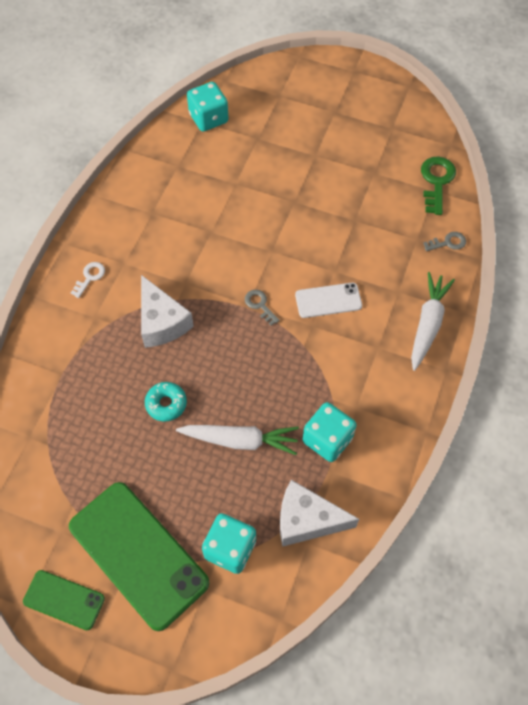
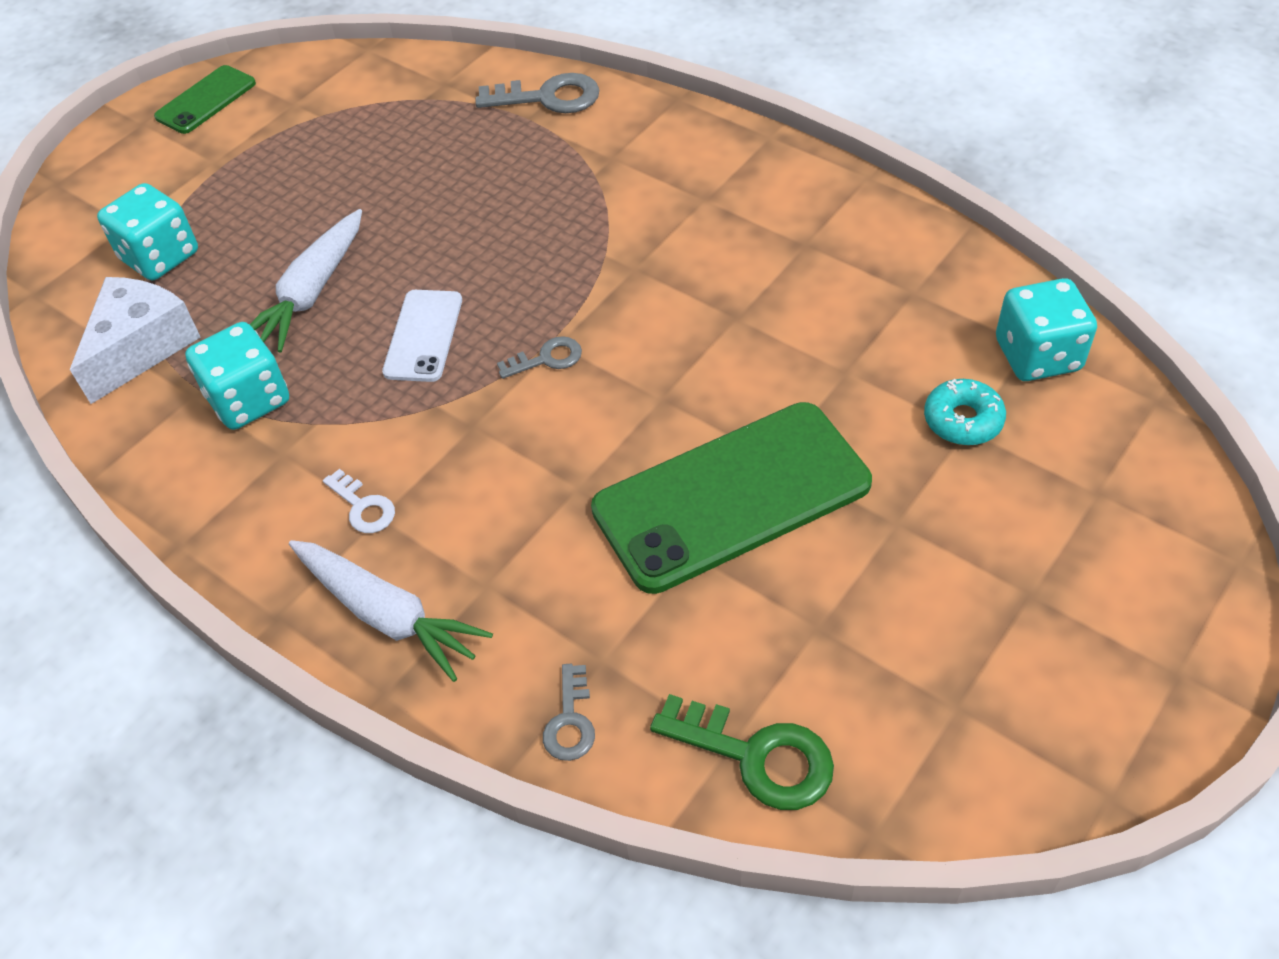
camera: 110 degrees right, 10 degrees down
(40, 367) = (548, 97): none -> grey key
(90, 277) = (690, 157): white key -> white key (363, 507)
(138, 554) = (216, 167): green phone -> green phone (731, 496)
(161, 322) = (568, 230): white cheese -> none
(166, 404) = (419, 218): turquoise donut -> turquoise donut (963, 420)
(328, 300) = (514, 461): white phone -> white phone (423, 336)

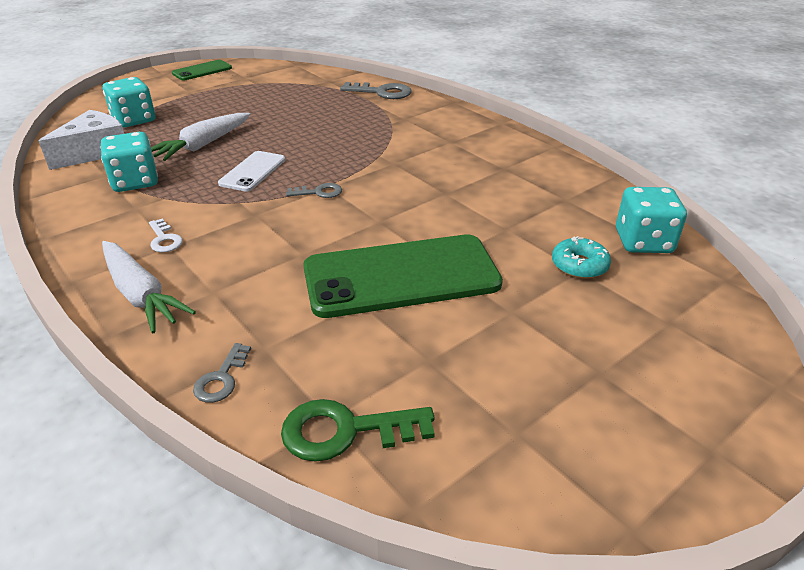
camera: 10 degrees right, 15 degrees down
(756, 756) = (345, 431): green key -> green key turned 135 degrees clockwise

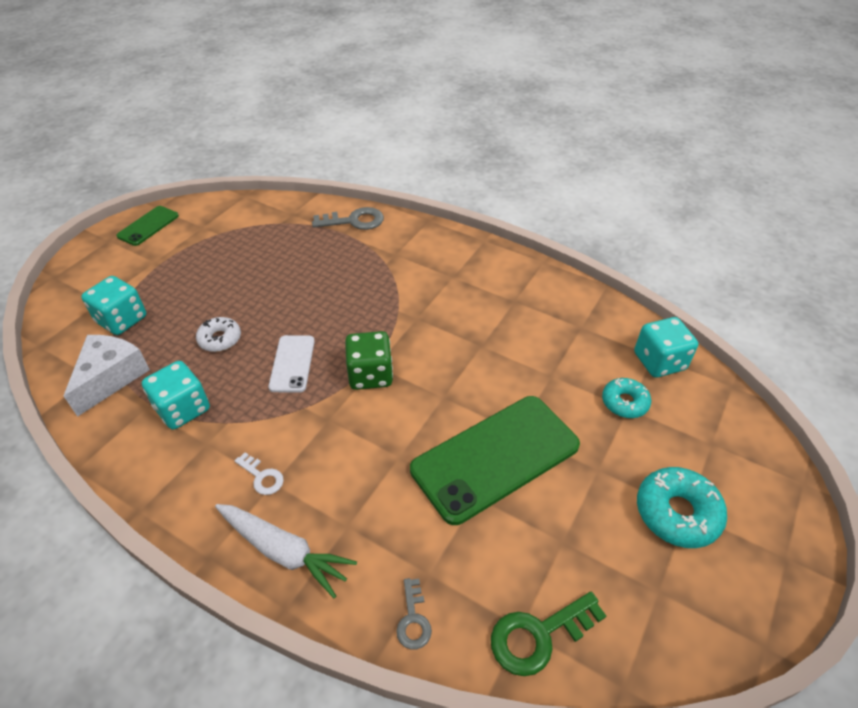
camera: 20 degrees left, 10 degrees up
(203, 145) = (220, 339): white carrot -> white donut
(319, 192) = (370, 375): grey key -> green dice
(586, 371) = (677, 513): none -> turquoise donut

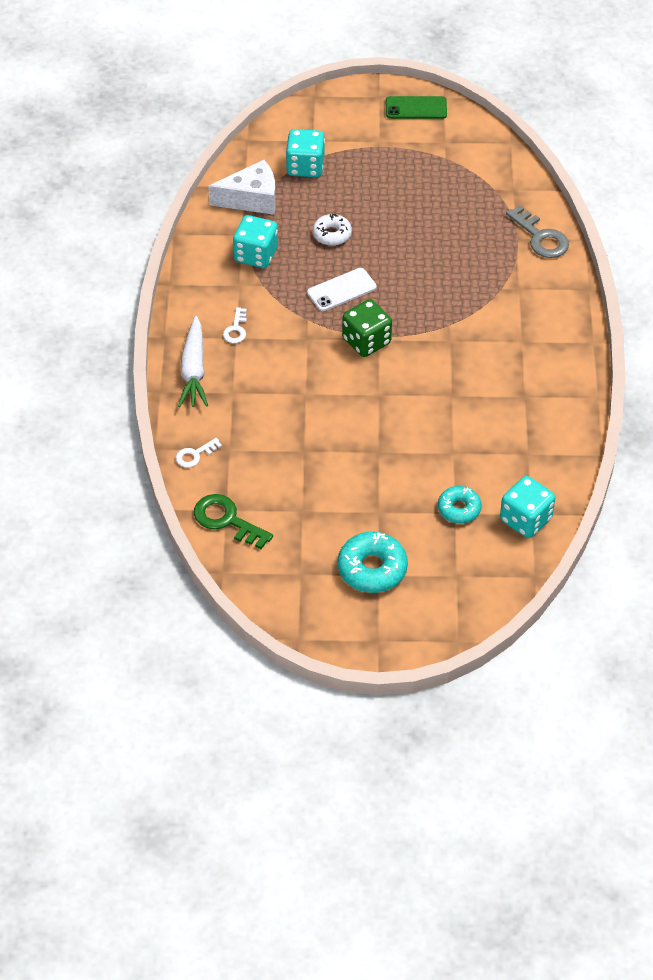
camera: 60 degrees right, 5 degrees up
(413, 619) = (195, 455): grey key -> white key
(495, 457) = (345, 448): green phone -> none

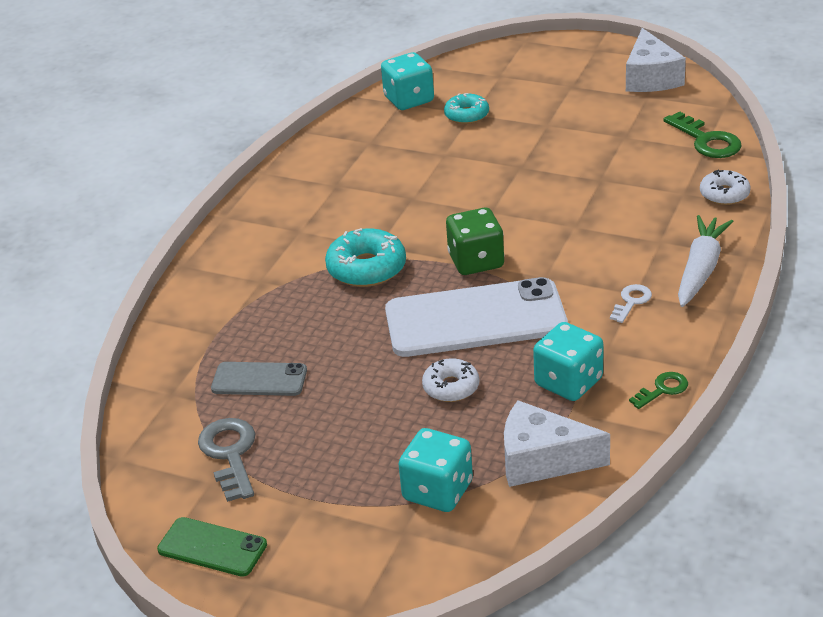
camera: 155 degrees left, 15 degrees down
(192, 263) = (662, 389): none -> green key
(195, 455) = (724, 194): white key -> white donut
(306, 603) = (650, 78): none -> white cheese
(341, 290) = (475, 319): white phone -> white phone, size x1.97
(372, 569) = (575, 90): turquoise donut -> turquoise donut (366, 268)
(462, 211) = (259, 380): none -> grey phone
(541, 237) = (187, 329): grey key -> grey key (230, 454)

